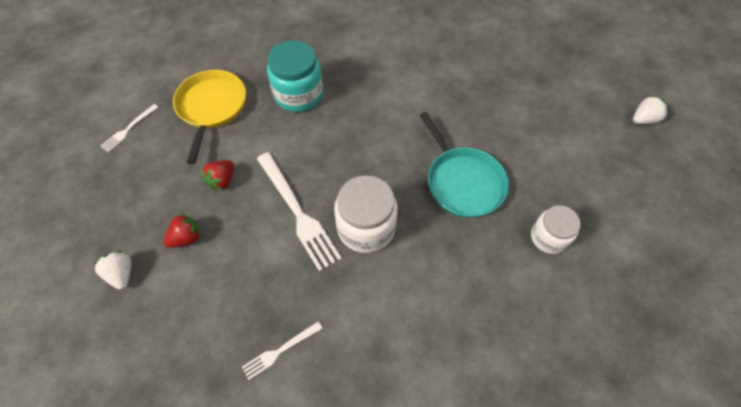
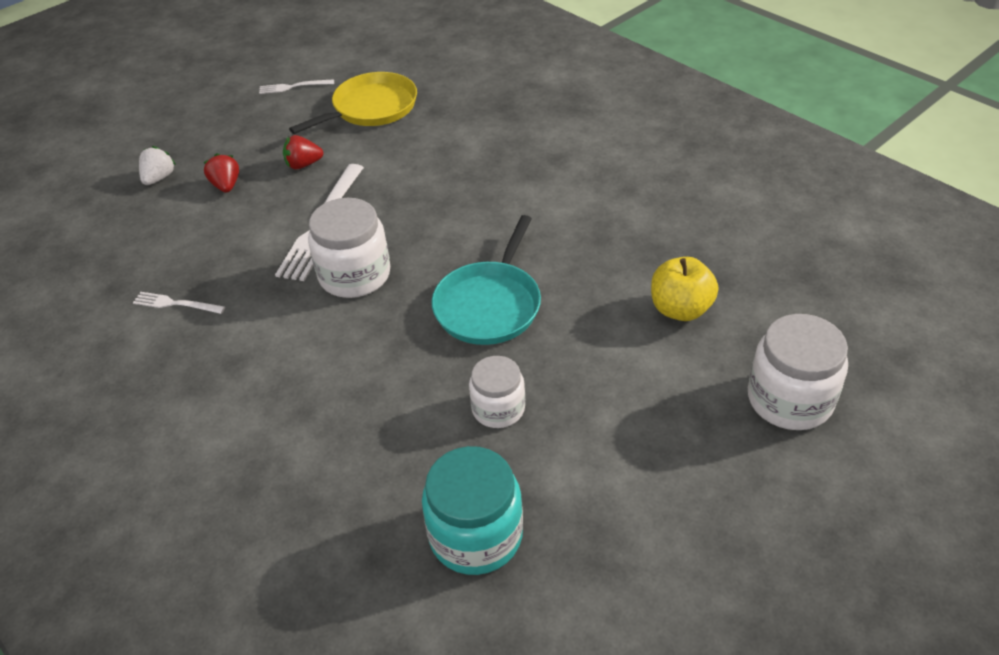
camera: 50 degrees right, 15 degrees down
(187, 238) = (226, 185): red strawberry -> red strawberry turned 120 degrees counterclockwise
(299, 94) = (453, 141): turquoise jar -> turquoise jar (476, 535)
(546, 109) = (680, 309): none -> yellow apple
(643, 119) = (789, 399): white strawberry -> white jar

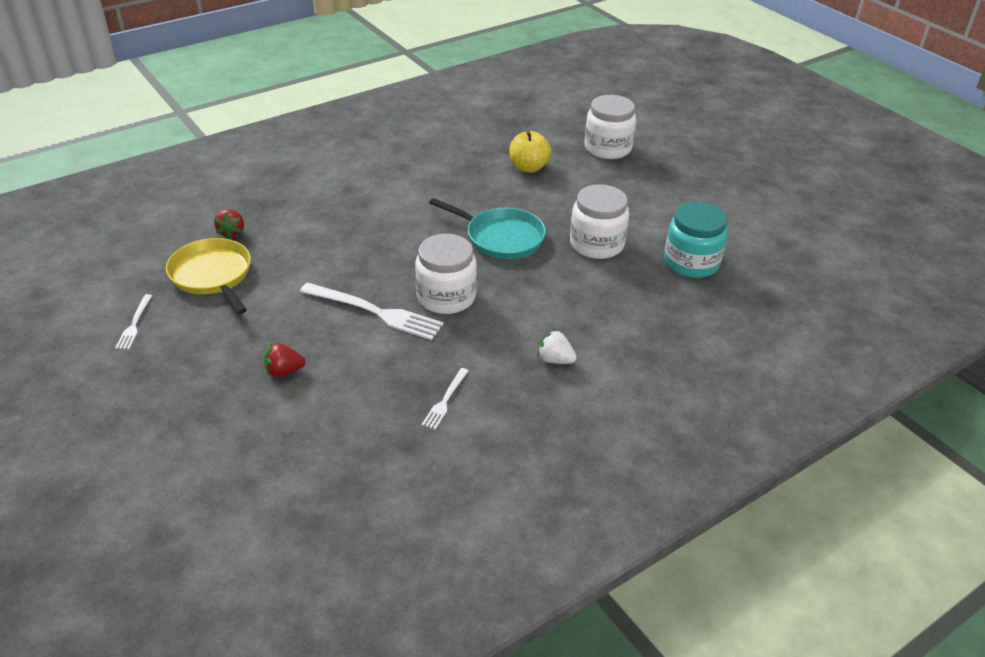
camera: 85 degrees left, 5 degrees down
(159, 178) = (242, 422): white strawberry -> white strawberry (555, 360)
(303, 165) = (279, 320): red strawberry -> red strawberry (232, 232)
(498, 408) = (596, 244): white jar -> white jar, size x1.57

